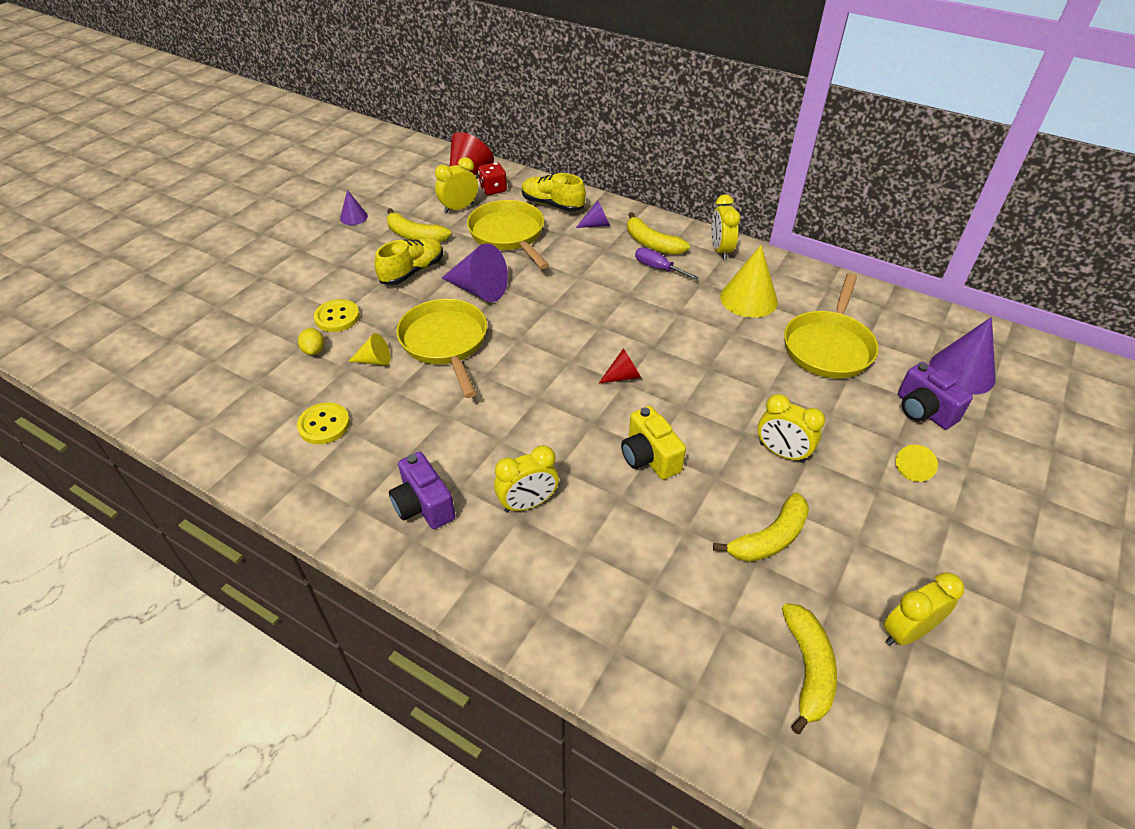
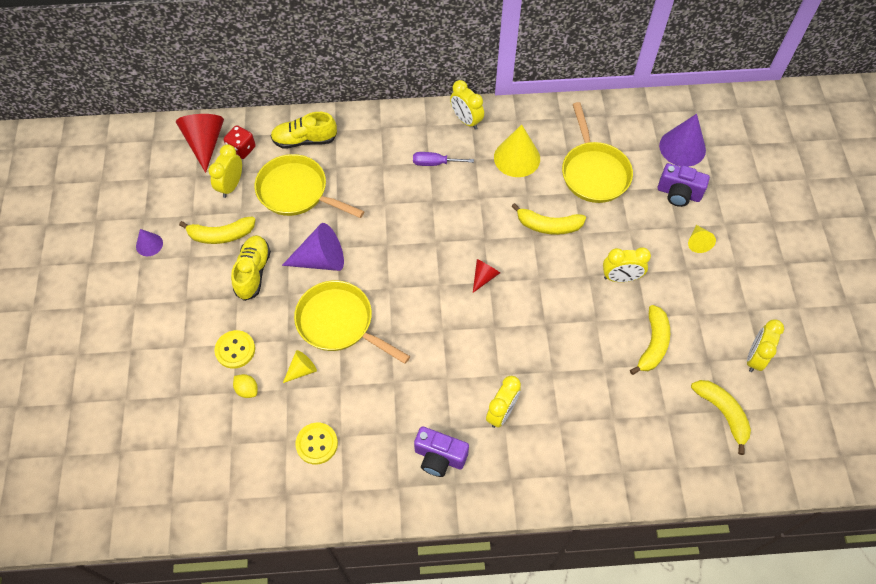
camera: 35 degrees left, 15 degrees up
(596, 224) = (356, 143): purple cone -> none
(649, 457) = (547, 331): yellow camera -> none
(651, 243) = (412, 140): yellow banana -> yellow banana (548, 225)

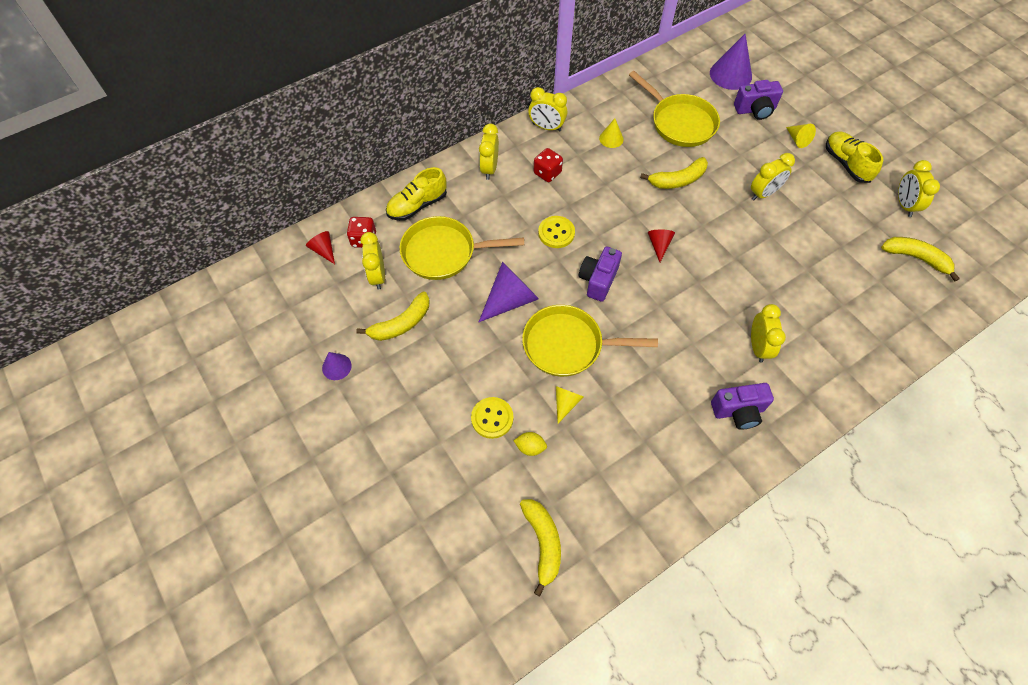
camera: 30 degrees left, 0 degrees up
(205, 143) = (324, 250): red cone -> red cone, size x0.54
(253, 272) = (456, 341): yellow shoe -> yellow shoe (846, 164)
(317, 444) = (628, 459): yellow button -> yellow button (556, 233)
(388, 135) = (489, 168): none -> yellow clock
(406, 281) = (598, 280): none -> purple camera
(435, 163) = (547, 173): purple screwdriver -> red dice
(517, 158) = (611, 138): yellow cone -> yellow cone, size x0.54
(652, 344) = (826, 232): yellow banana -> yellow banana (543, 543)

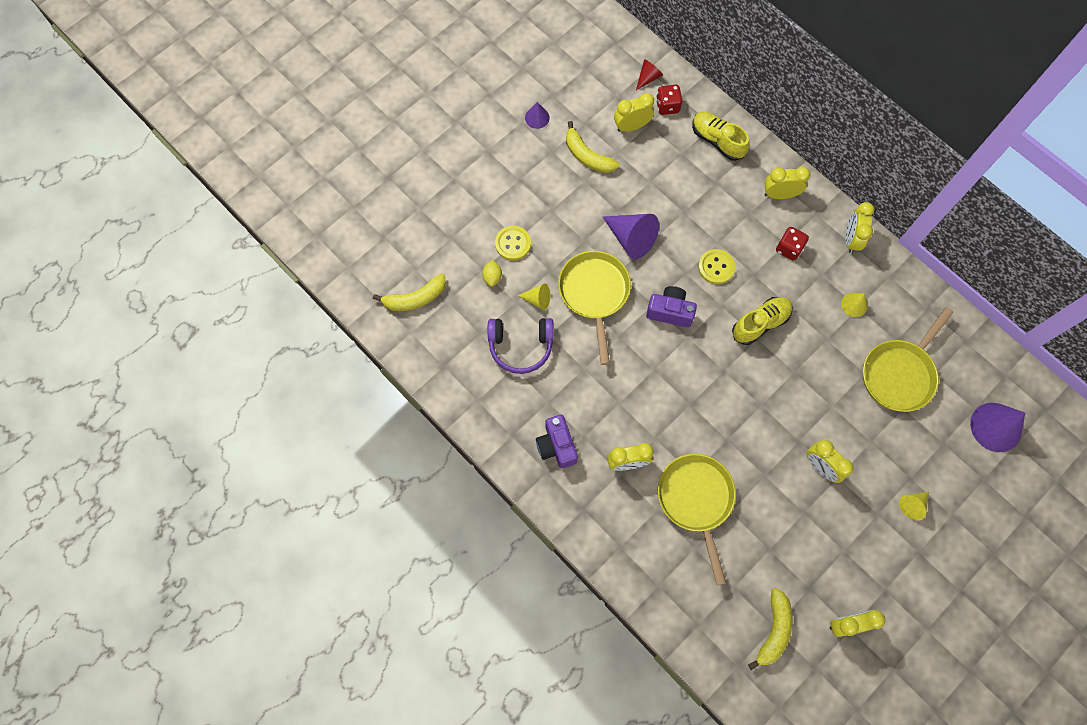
camera: 80 degrees right, 10 degrees up
(444, 252) = (669, 174): yellow pan -> yellow pan (696, 500)
(620, 429) = (521, 346): none -> purple headphones
(659, 245) = (725, 364): red cone -> none
(677, 180) = (815, 376): yellow banana -> none
(755, 110) = (945, 456): purple camera -> none
(846, 164) = (891, 560): yellow shoe -> yellow shoe (760, 323)

